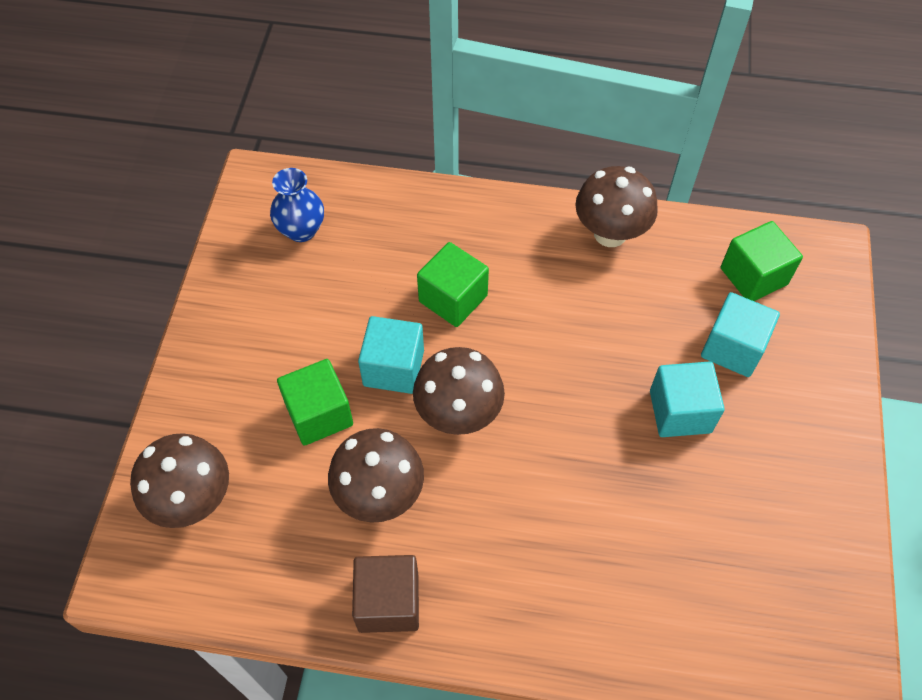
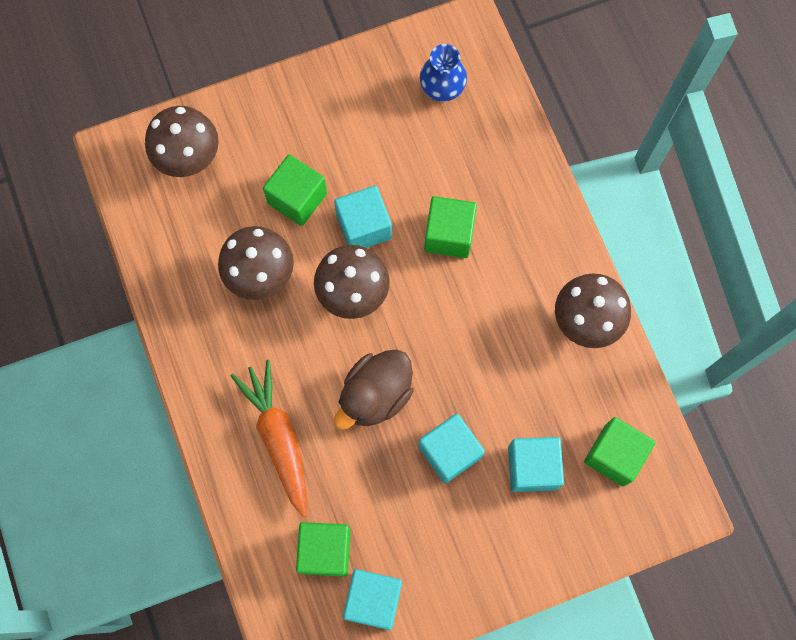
camera: 60 degrees right, 15 degrees up
(388, 602) = (189, 325): brown cube -> none
(576, 572) = (278, 438): none -> orange carrot
(582, 449) = (375, 395): none -> brown duck
(731, 589) = (325, 551): none -> green cube
(808, 567) = (373, 599): none -> turquoise cube

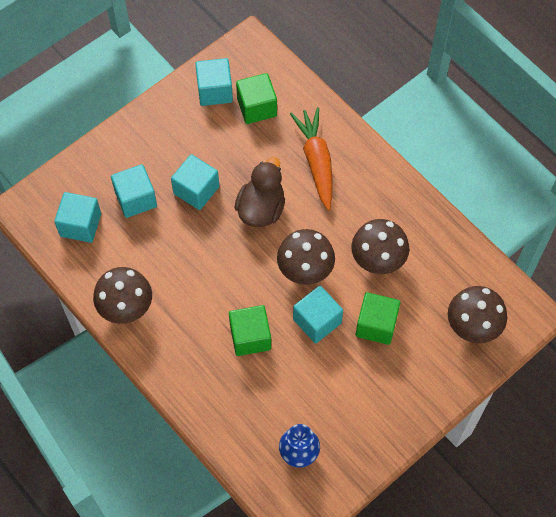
camera: 160 degrees right, 10 degrees down
(278, 438) = (316, 161): orange carrot -> orange carrot turned 150 degrees counterclockwise
(614, 455) = (80, 225): green cube -> turquoise cube

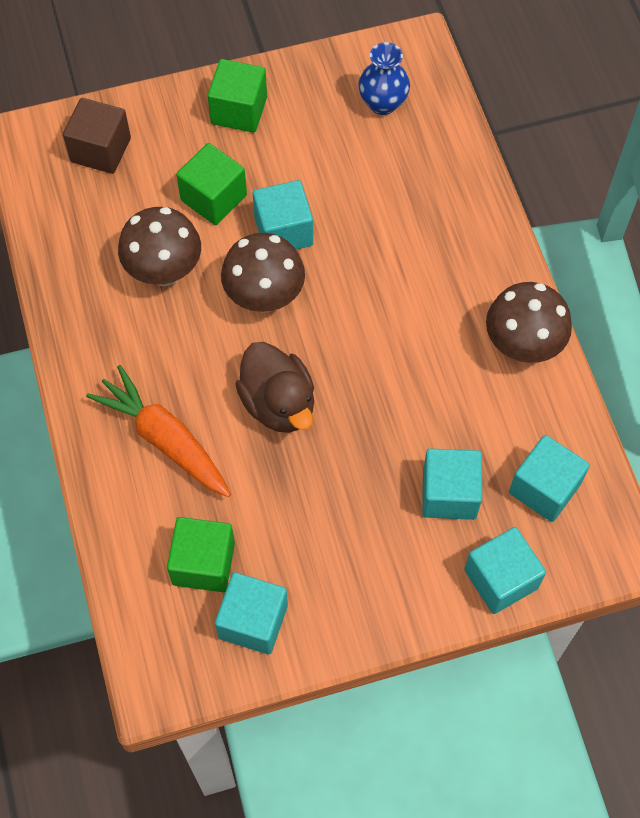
camera: 155 degrees left, 0 degrees up
(196, 190) = (356, 470): turquoise cube -> turquoise cube (500, 579)
(250, 337) = (377, 246): green cube -> green cube (239, 110)
(261, 209) = (278, 403): brown duck -> brown duck turned 75 degrees counterclockwise
(316, 161) = (164, 439): orange carrot -> orange carrot turned 120 degrees clockwise
(472, 327) = (101, 150): brown mushroom -> brown cube

